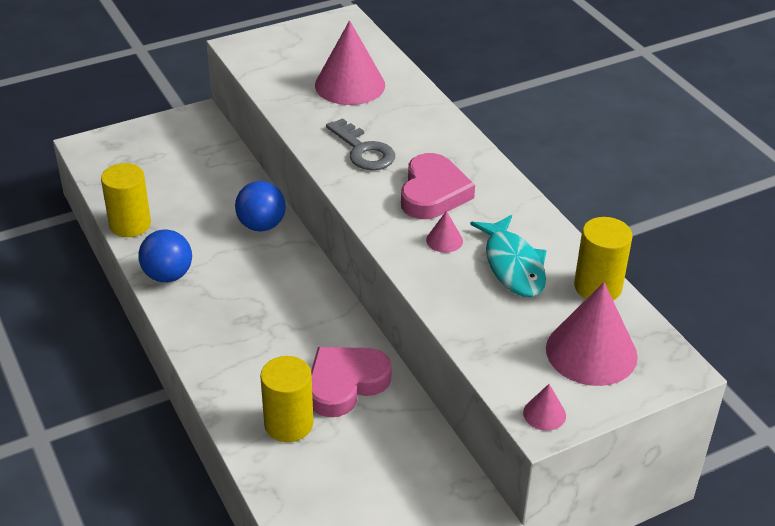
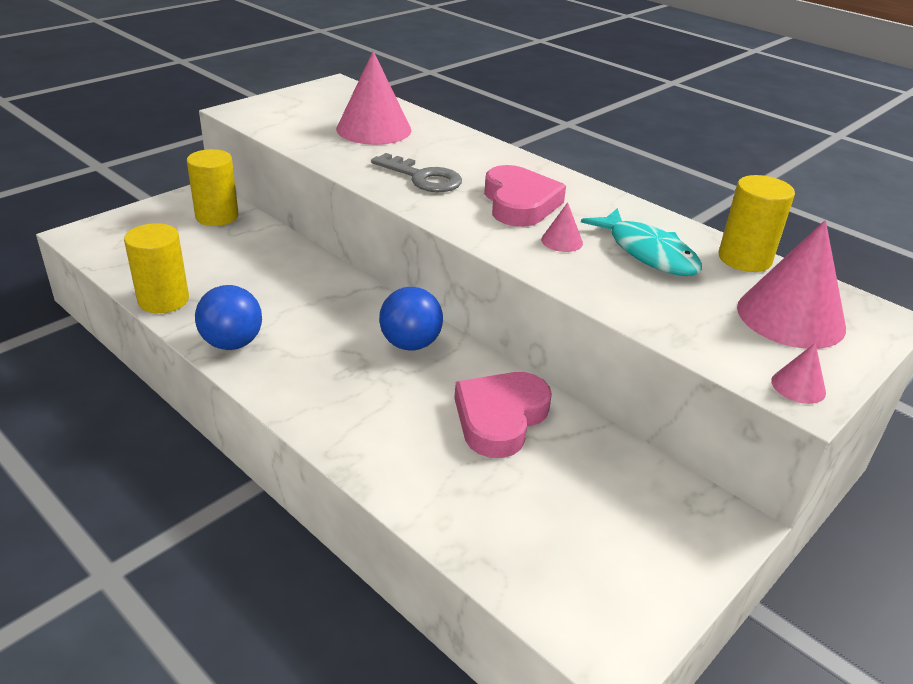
camera: 20 degrees left, 5 degrees down
(261, 225) = (319, 279): blue ball -> blue ball (410, 344)
(288, 424) = (460, 476): yellow cylinder -> yellow cylinder (217, 216)

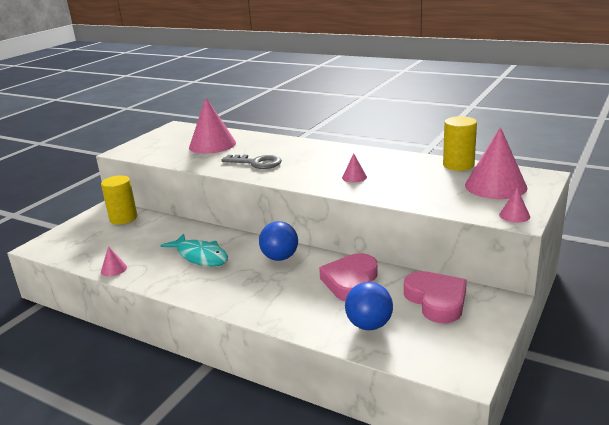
camera: 10 degrees left, 10 degrees down
(163, 300) = (114, 269): yellow cylinder -> pink cone
(232, 343) = (170, 281): blue ball -> blue ball (369, 325)
(519, 203) = (320, 164): pink heart -> pink heart (436, 300)
(647, 253) = (405, 173): turquoise fish -> turquoise fish (200, 256)

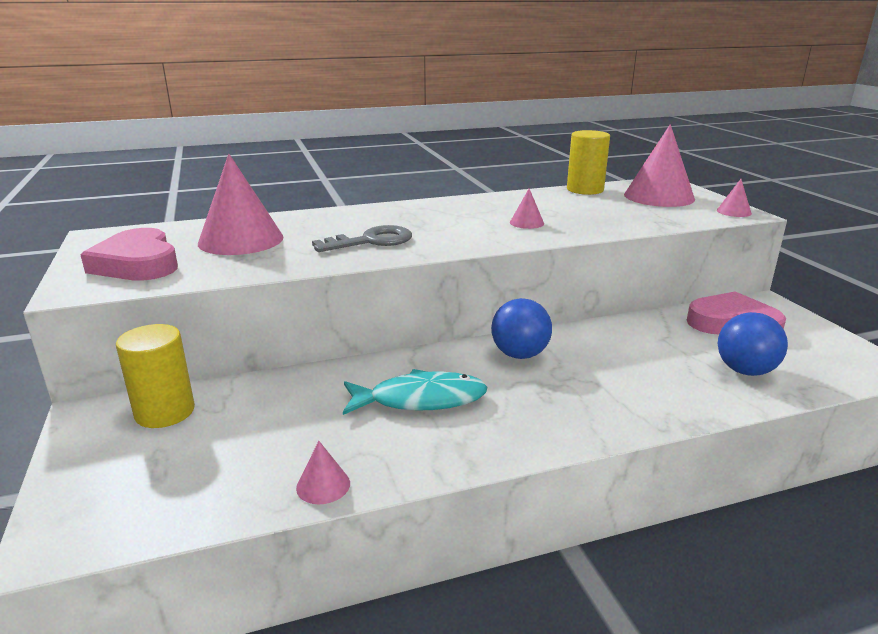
camera: 50 degrees left, 0 degrees up
(351, 282) = (639, 343): pink heart -> pink heart (137, 263)

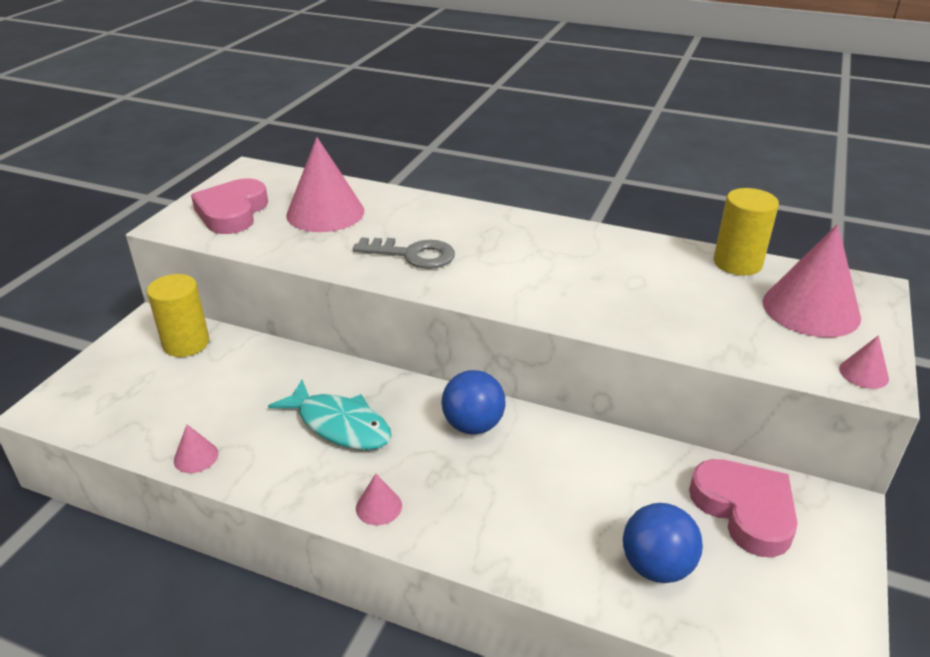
camera: 40 degrees right, 10 degrees up
(526, 223) = (584, 288): pink cone -> pink cone (378, 507)

